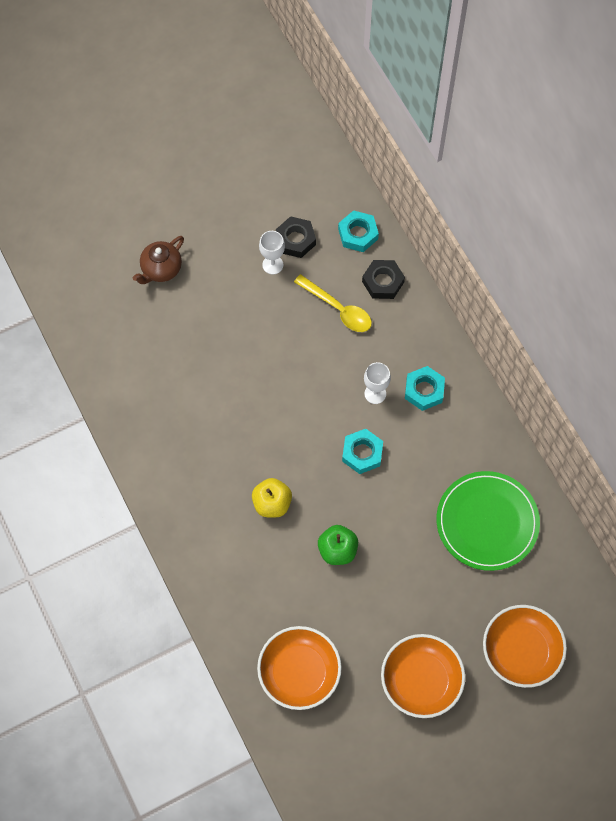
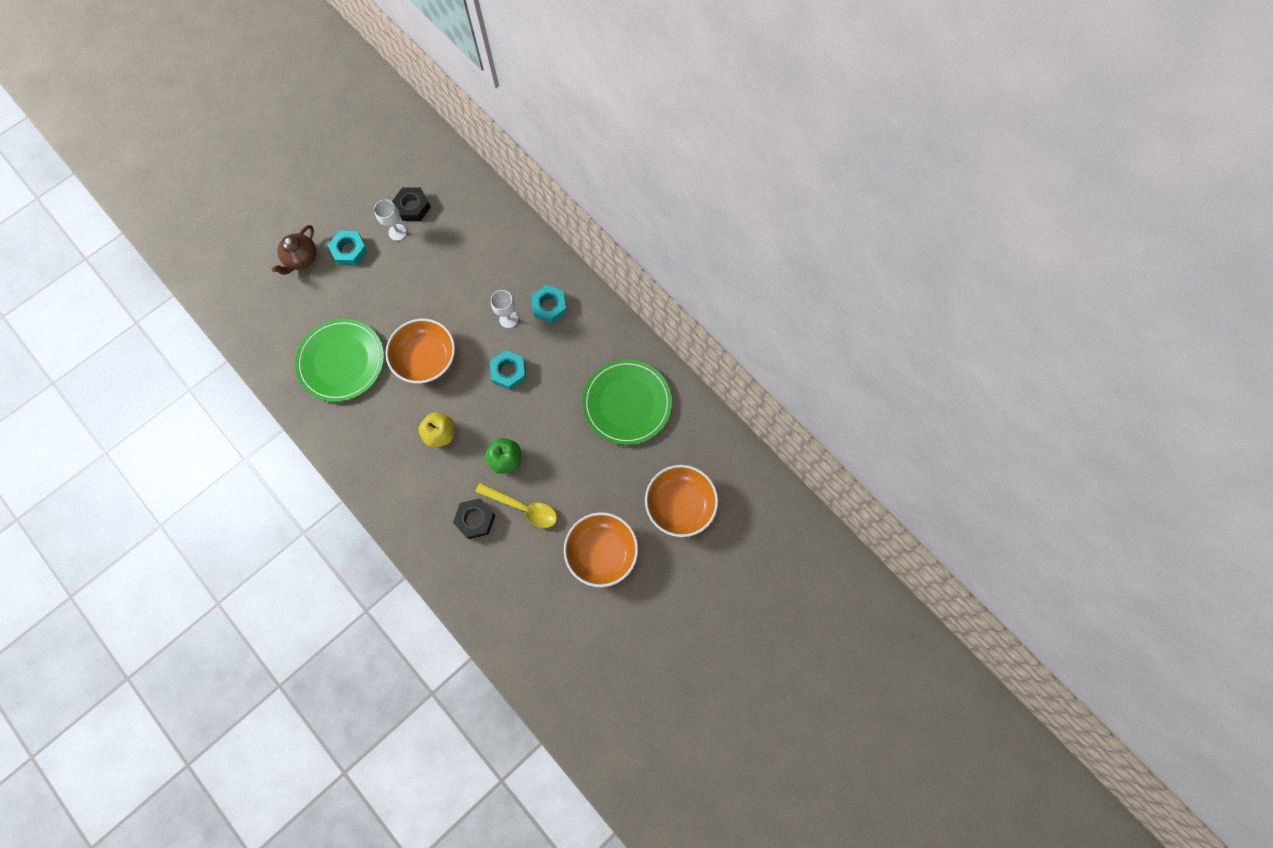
camera: 15 degrees left, 5 degrees up
(180, 395) = (341, 361): none -> green plate
(299, 672) = (496, 573): orange bowl -> orange bowl (425, 358)
(338, 309) = (461, 256): yellow spoon -> yellow spoon (522, 507)
(358, 234) = (464, 190): turquoise nut -> turquoise nut (350, 251)
(383, 282) = (494, 224): black nut -> black nut (475, 519)

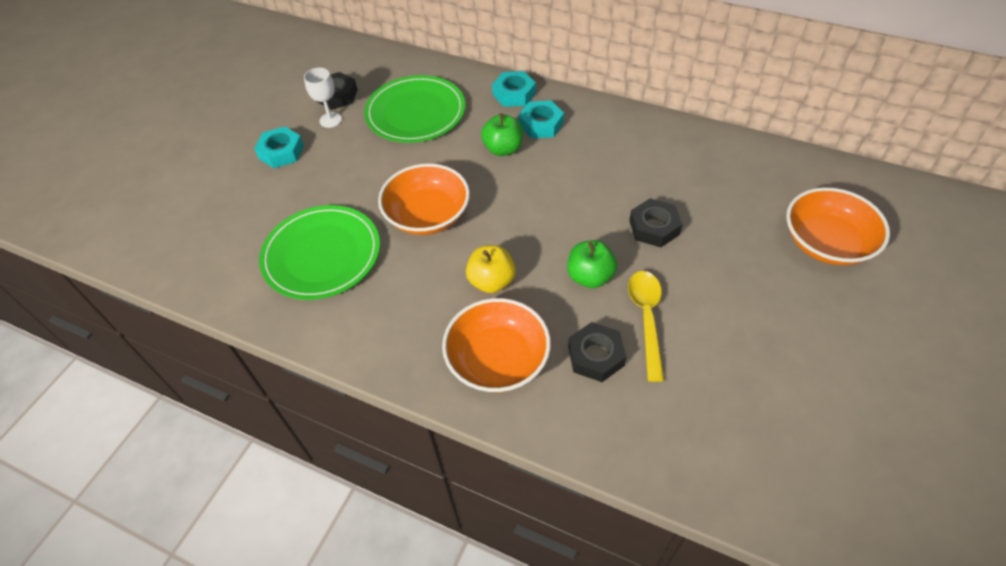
camera: 20 degrees left, 20 degrees down
(301, 259) = (224, 177): brown teapot -> none
(508, 319) = (503, 149): white goblet -> green apple
(509, 372) = (535, 193): turquoise nut -> turquoise nut (514, 94)
(522, 507) = (647, 319): yellow spoon -> yellow spoon turned 90 degrees counterclockwise
(572, 439) = (654, 227): none -> black nut
(601, 552) = (779, 327): orange bowl -> orange bowl (497, 359)
(627, 403) = (689, 174): green plate -> green plate (415, 112)

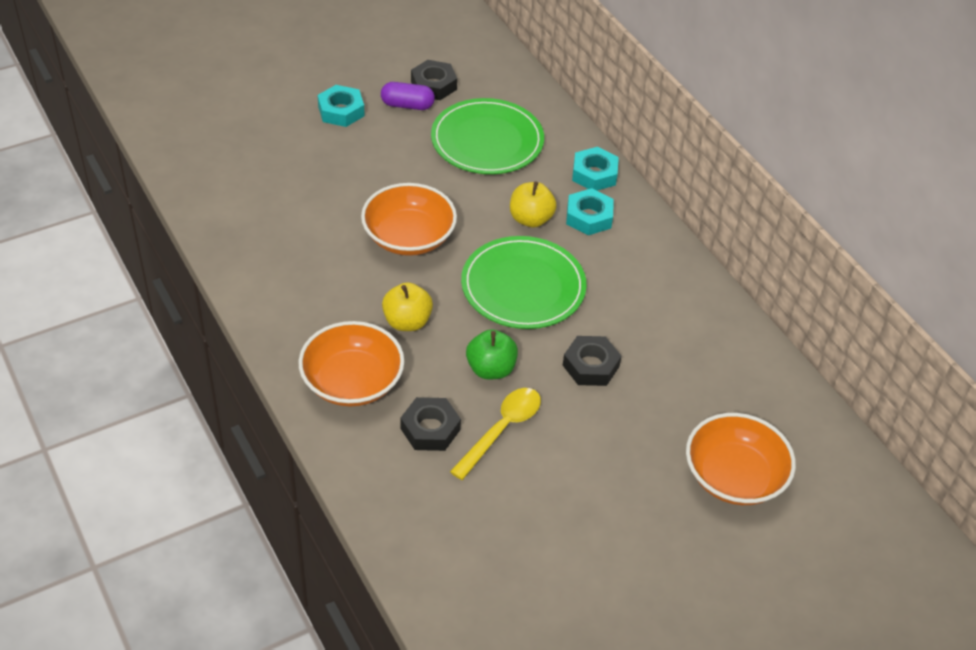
camera: 30 degrees right, 5 degrees down
(322, 255) = (296, 218): green plate -> green plate (523, 286)
(330, 120) = (407, 105): white goblet -> purple capsule
(503, 149) = (531, 219): green apple -> yellow apple

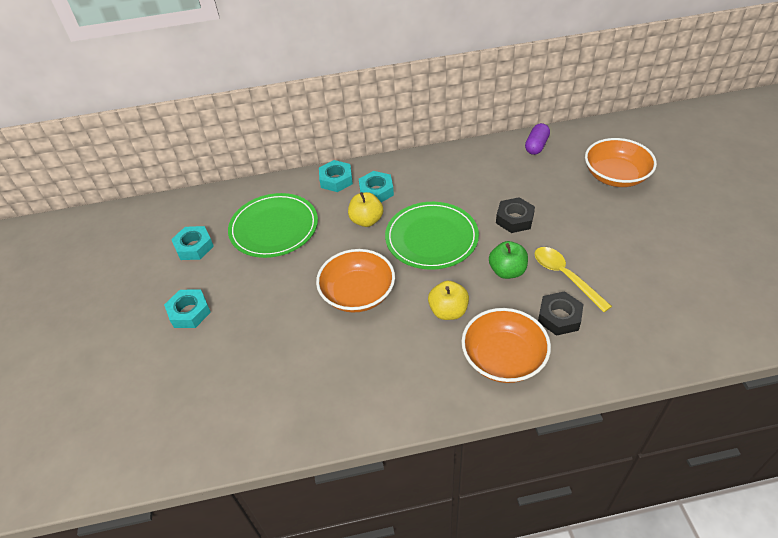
camera: 65 degrees left, 0 degrees up
(407, 105) = (208, 267): purple capsule -> purple capsule (536, 146)
(433, 85) = (194, 247): black nut -> turquoise nut

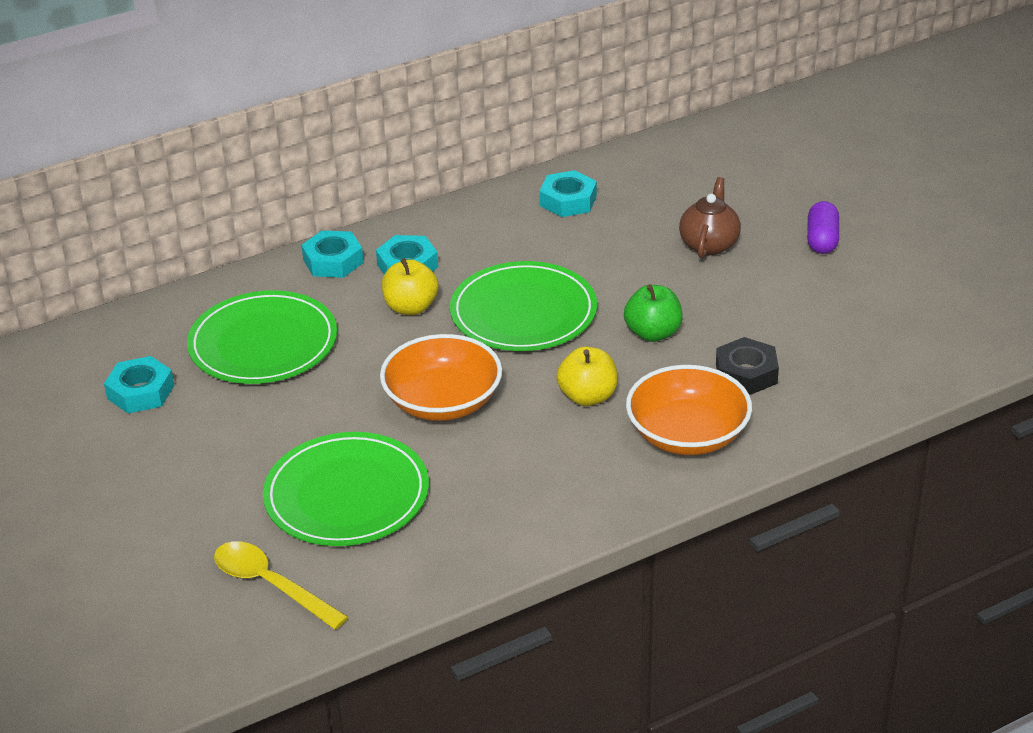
camera: 20 degrees left, 10 degrees down
(189, 312) = (185, 476): turquoise nut -> turquoise nut (568, 200)
(272, 351) = (347, 494): none -> green plate
(514, 219) = (638, 266): black nut -> none
(536, 146) = (634, 164): purple capsule -> purple capsule (822, 240)
(565, 211) = (709, 244): none -> brown teapot
(565, 276) = (737, 324): yellow spoon -> yellow spoon (271, 585)
(615, 176) = (766, 187): orange bowl -> none

